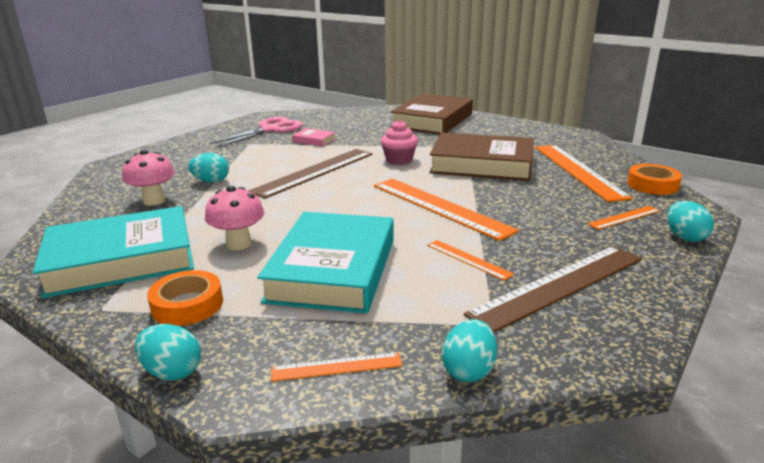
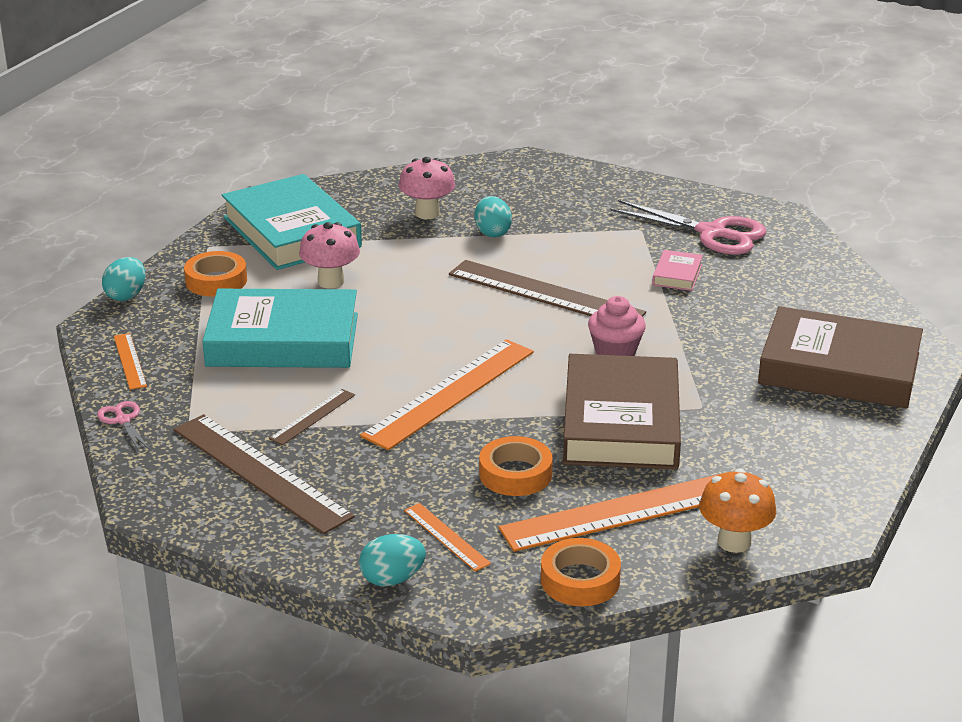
camera: 80 degrees right, 5 degrees up
(468, 259) = (313, 417): orange ruler -> brown ruler
(468, 370) = (123, 420): turquoise egg -> pink scissors
(543, 194) = (515, 474): none -> orange tape
(598, 151) = (734, 542): none -> orange mushroom

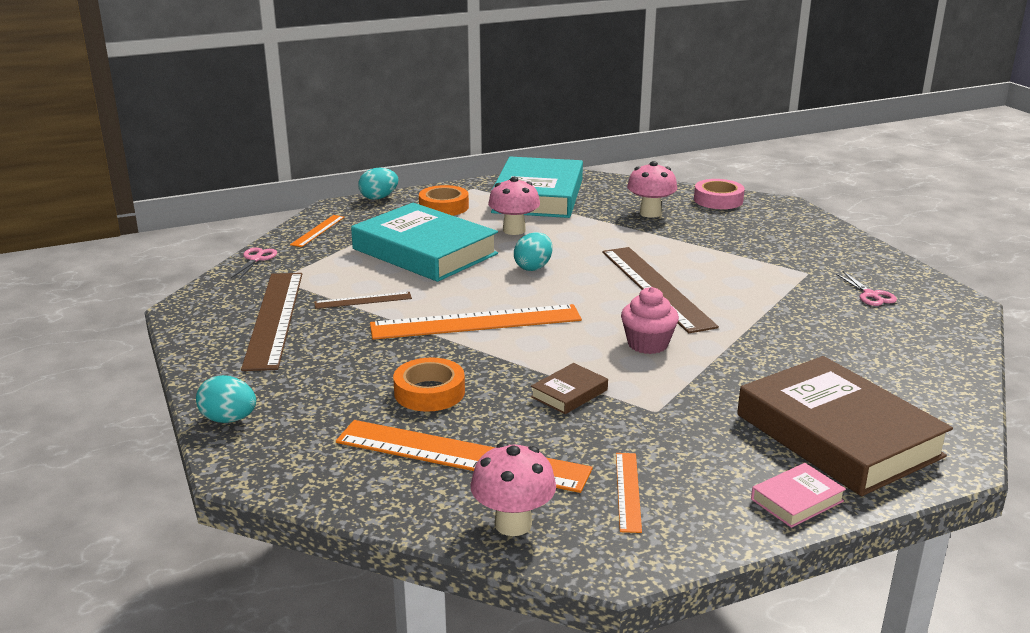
camera: 40 degrees right, 5 degrees down
(446, 536) = (311, 410): orange ruler -> orange ruler (628, 491)
(466, 175) = (718, 200): none -> pink tape
(492, 232) = (679, 238): turquoise egg -> turquoise egg (533, 267)
(580, 580) = (345, 487): orange tape -> none
(621, 423) = (569, 393): brown book -> brown book, size x0.41
(677, 275) = (790, 312): pink book -> pink book (797, 500)
(711, 233) = (870, 295): pink scissors -> pink scissors, size x0.48
(734, 542) = (513, 524): orange mushroom -> pink mushroom

